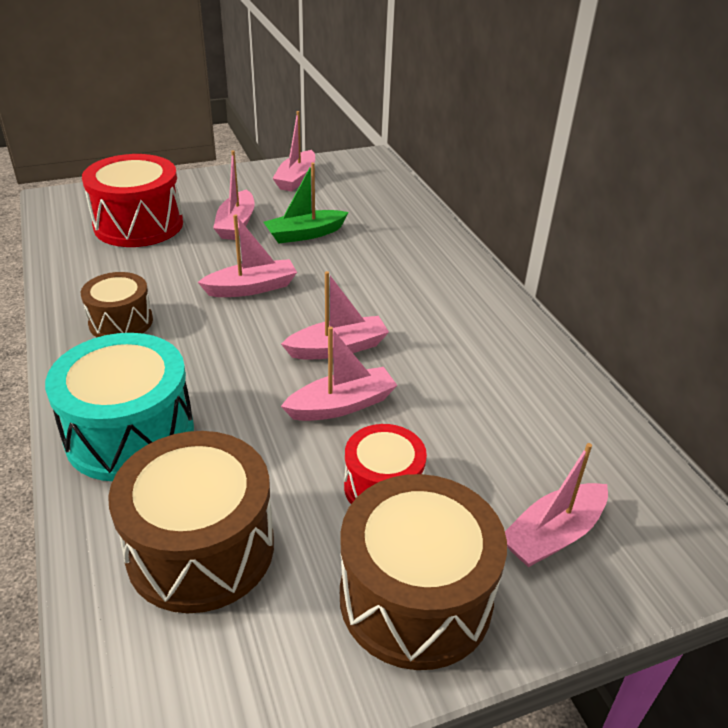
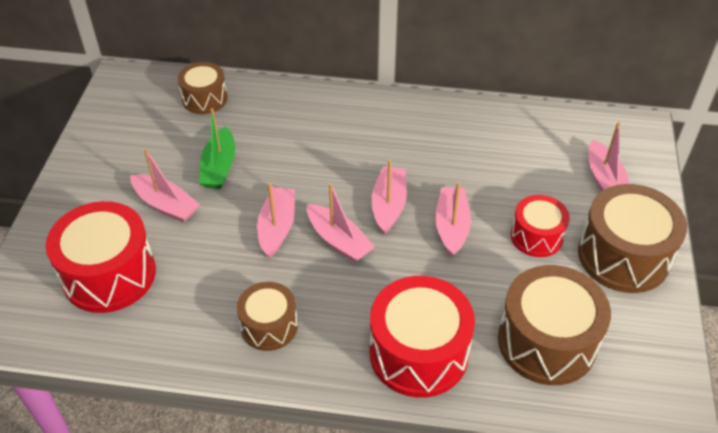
camera: 60 degrees left, 10 degrees up
(130, 434) = (418, 353): turquoise drum -> red drum
(296, 179) = (116, 138): pink boat -> pink boat (339, 240)
(385, 200) = (205, 99): none -> brown drum

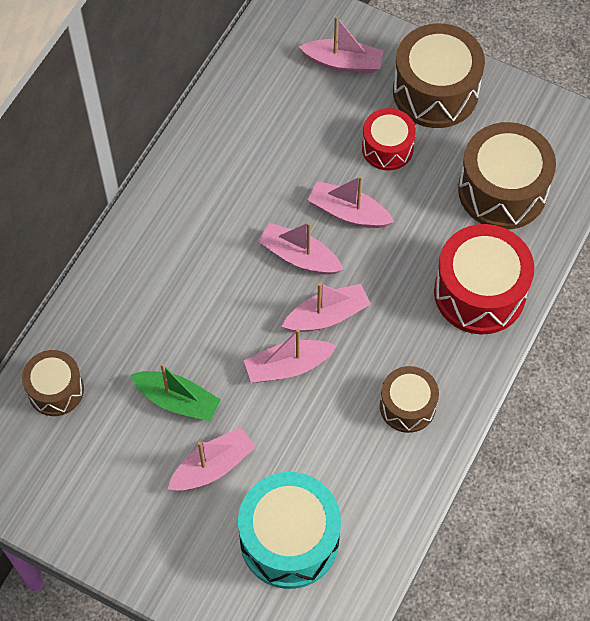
camera: 70 degrees left, 15 degrees up
(109, 274) = (289, 540): red drum -> turquoise drum
(277, 227) = (288, 366): pink boat -> pink boat turned 45 degrees counterclockwise

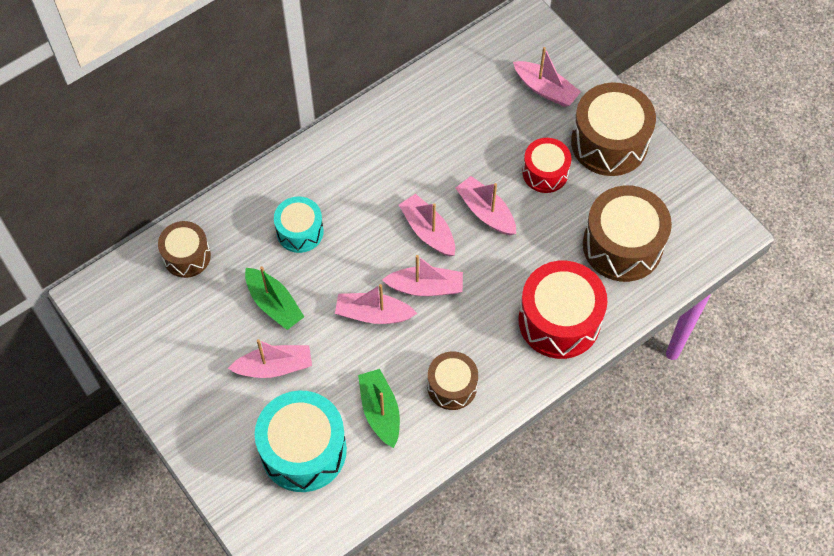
camera: 25 degrees right, 0 degrees up
(165, 313) = (300, 231): none -> turquoise drum
(347, 464) = (380, 411): none -> green boat

